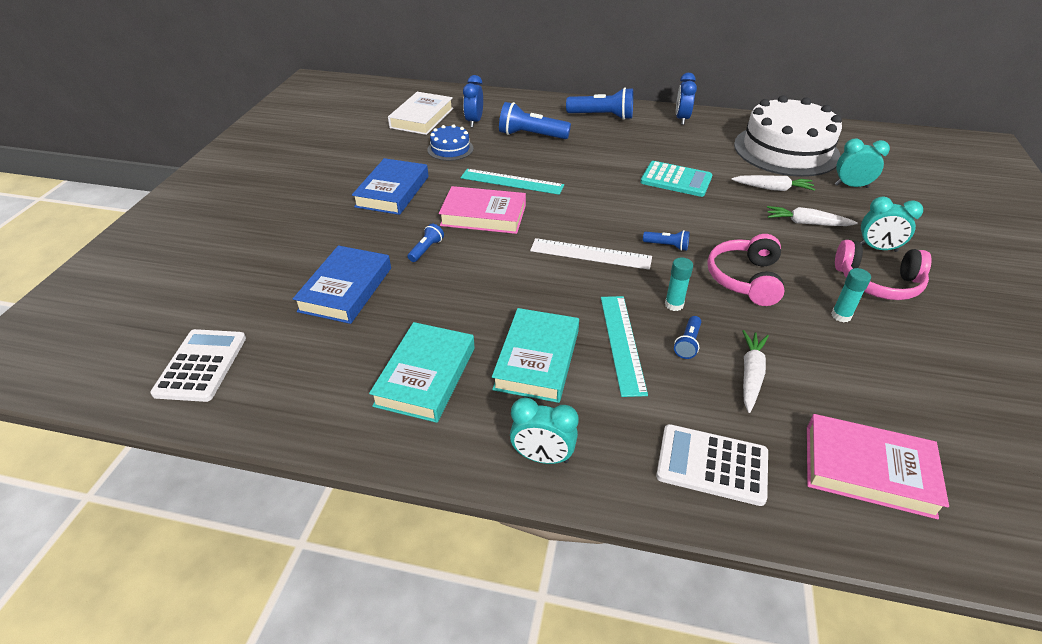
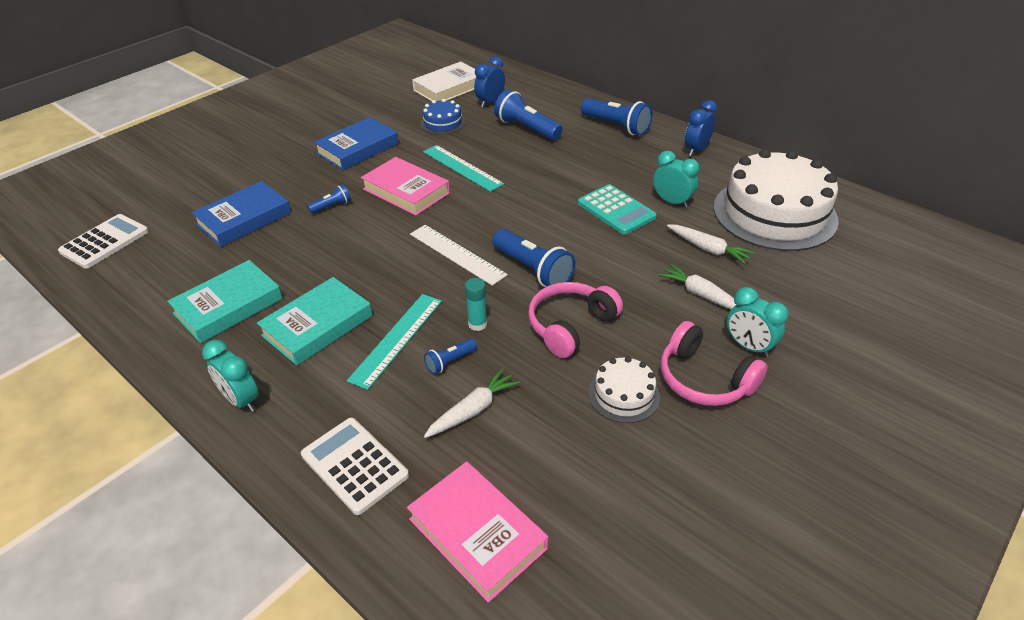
camera: 30 degrees right, 0 degrees up
(667, 246) = (533, 270): blue flashlight -> blue flashlight, size x1.96
(841, 316) = (623, 395): turquoise glue stick -> white cake
(851, 186) = (803, 273): turquoise clock -> turquoise clock (672, 202)

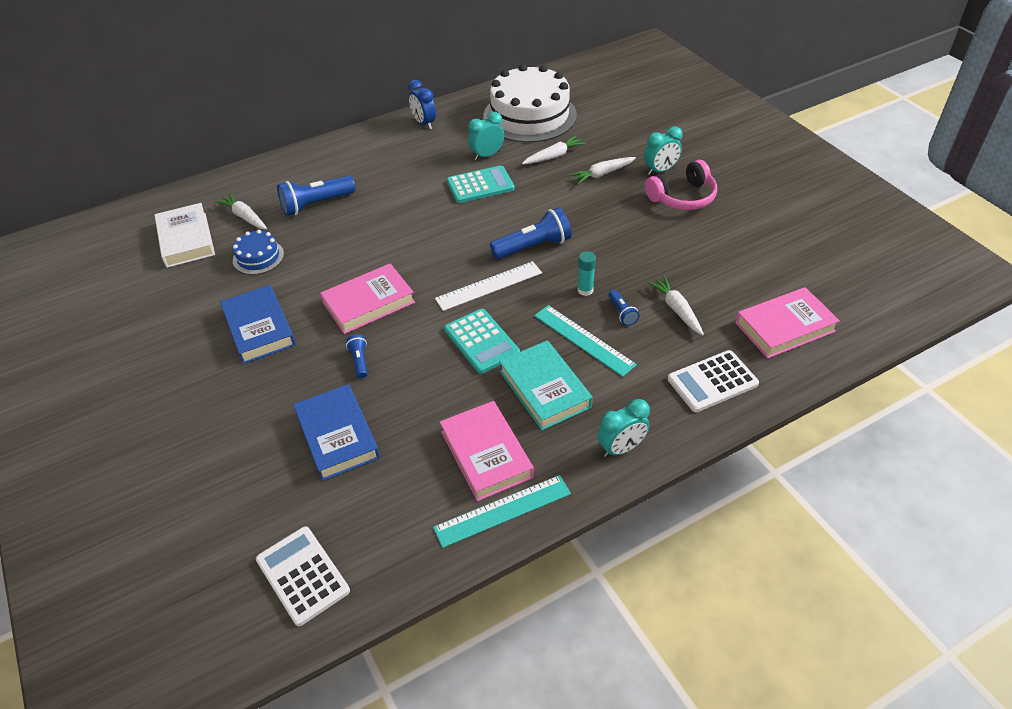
camera: 70 degrees left, 5 degrees up
(228, 306) = (486, 454): turquoise book -> pink book
(375, 268) = (481, 341): none -> turquoise calculator
(462, 168) = (354, 258): turquoise ruler -> turquoise ruler (502, 510)
(490, 102) = (245, 217): blue clock -> white carrot
(570, 326) = (608, 242): pink headphones -> none
(616, 126) = (355, 153): blue flashlight -> none
(623, 395) = (685, 235): white cake -> none

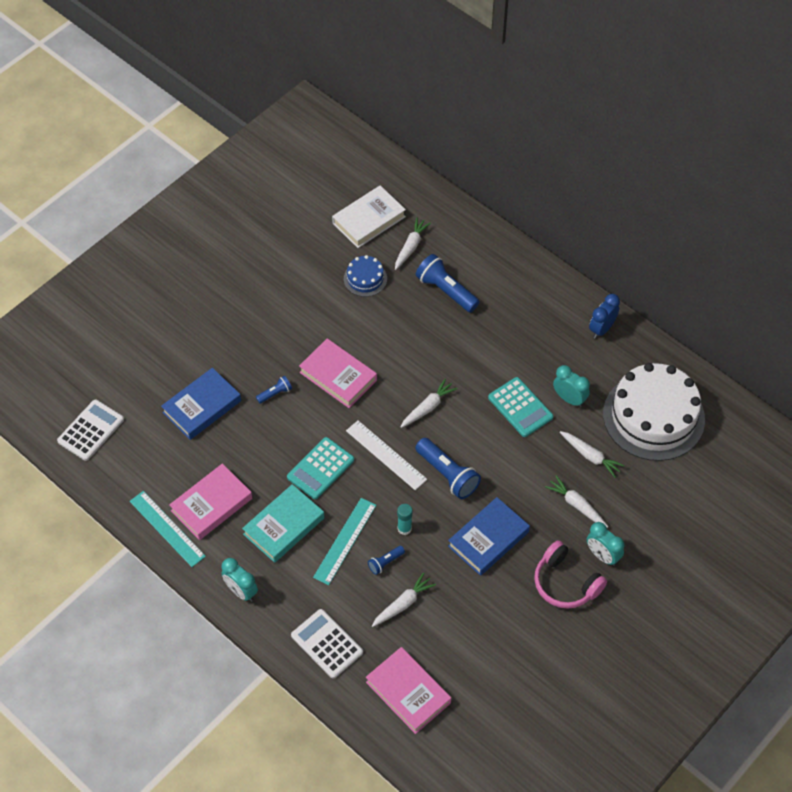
camera: 70 degrees right, 10 degrees up
(259, 328) = (287, 315): blue book -> blue book (488, 539)
(447, 244) = (428, 407): none -> white carrot

